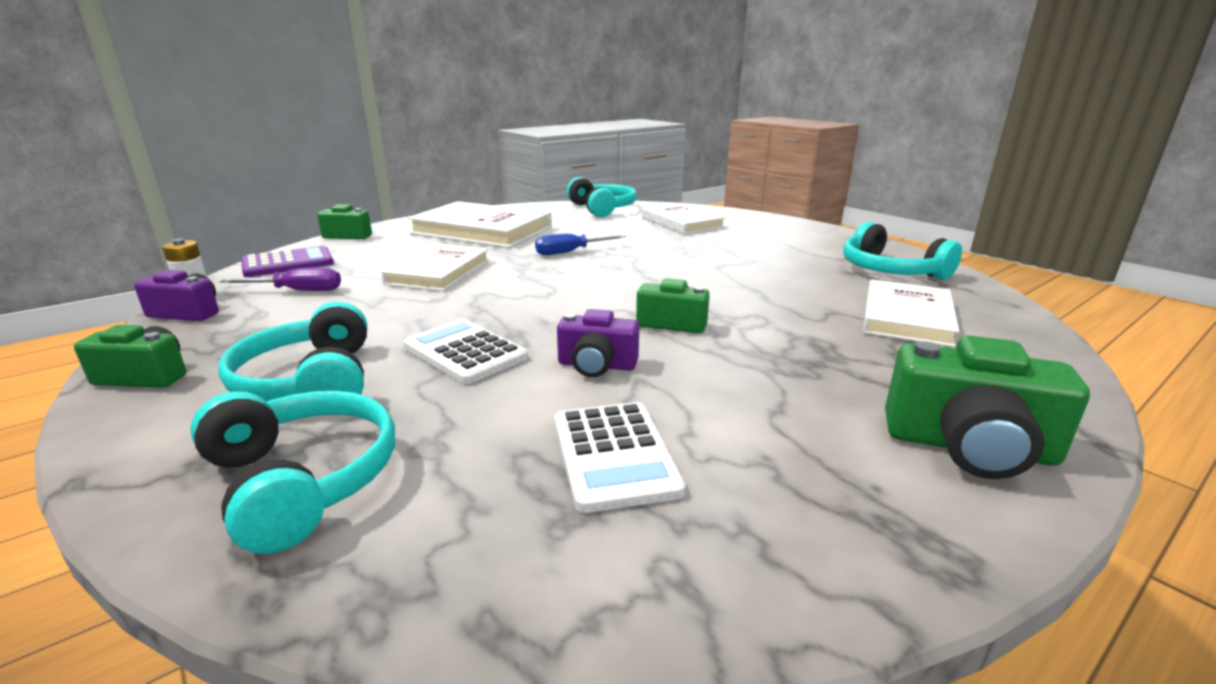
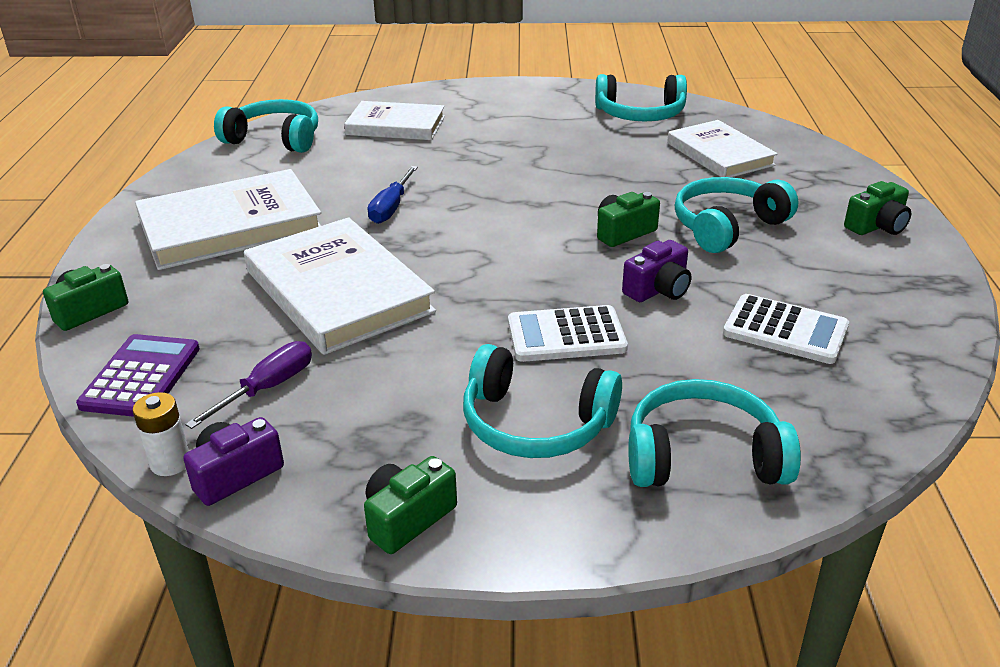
camera: 50 degrees left, 10 degrees up
(438, 272) = (337, 291): white book -> white book, size x1.52
(774, 361) = (727, 226): none -> turquoise headphones
(969, 447) = (877, 226): green camera -> green camera, size x0.64

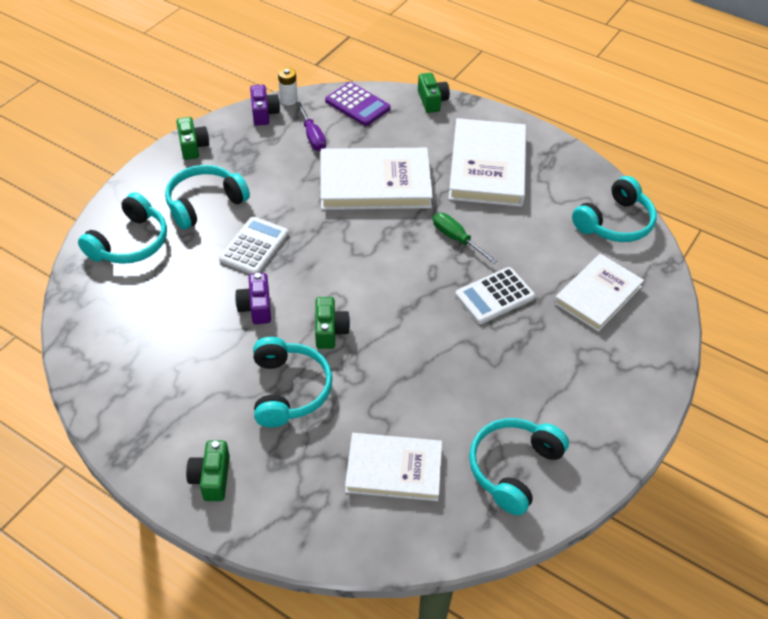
camera: 120 degrees right, 15 degrees up
(391, 208) = (456, 239): blue screwdriver -> green screwdriver
(785, 330) = (170, 335): white calculator -> white calculator (494, 296)

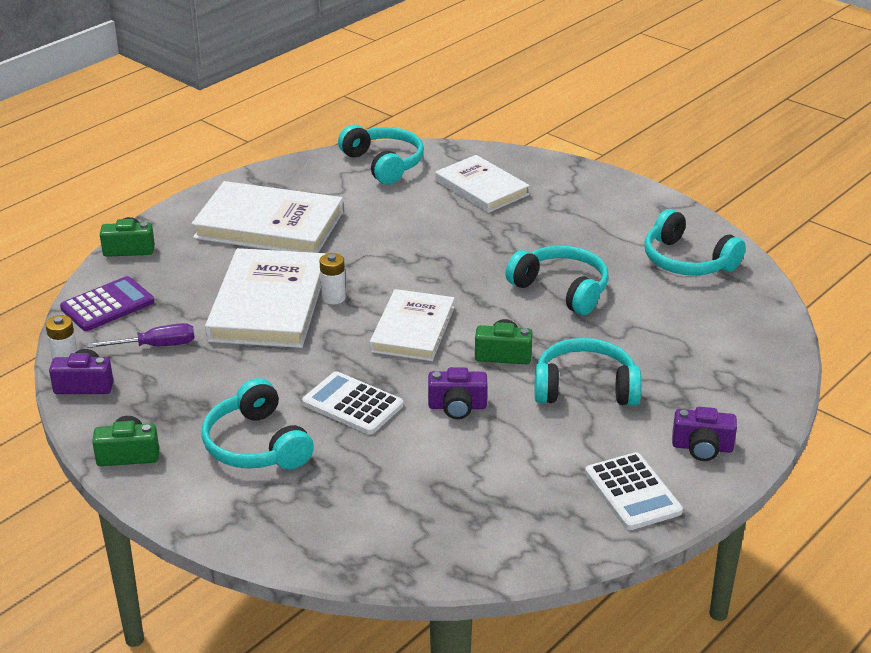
camera: 80 degrees left, 15 degrees down
(130, 242) = (314, 516): turquoise headphones -> turquoise headphones (561, 289)
(211, 478) = (702, 447): green camera -> purple camera
(391, 218) = (333, 298): none -> white battery
(394, 469) = (688, 327): white book -> white book (412, 329)
(456, 239) = (381, 258): green screwdriver -> none
(494, 296) = (471, 245): white calculator -> white calculator (632, 492)

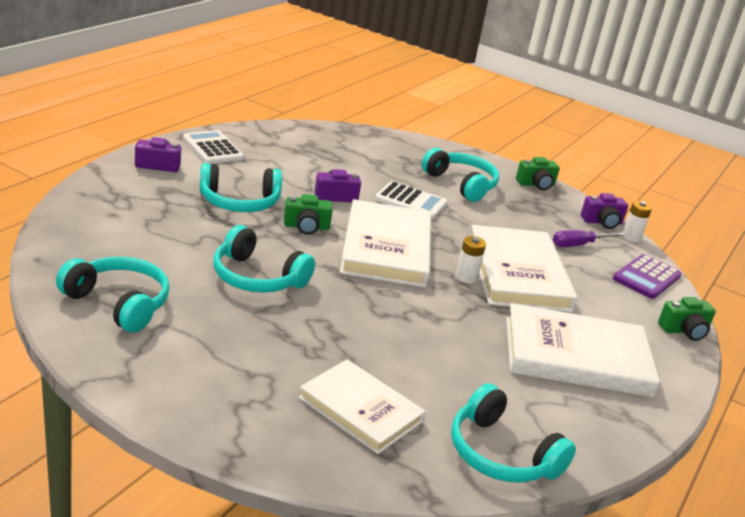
camera: 165 degrees right, 5 degrees down
(412, 329) = (386, 248): white book -> white book, size x1.52

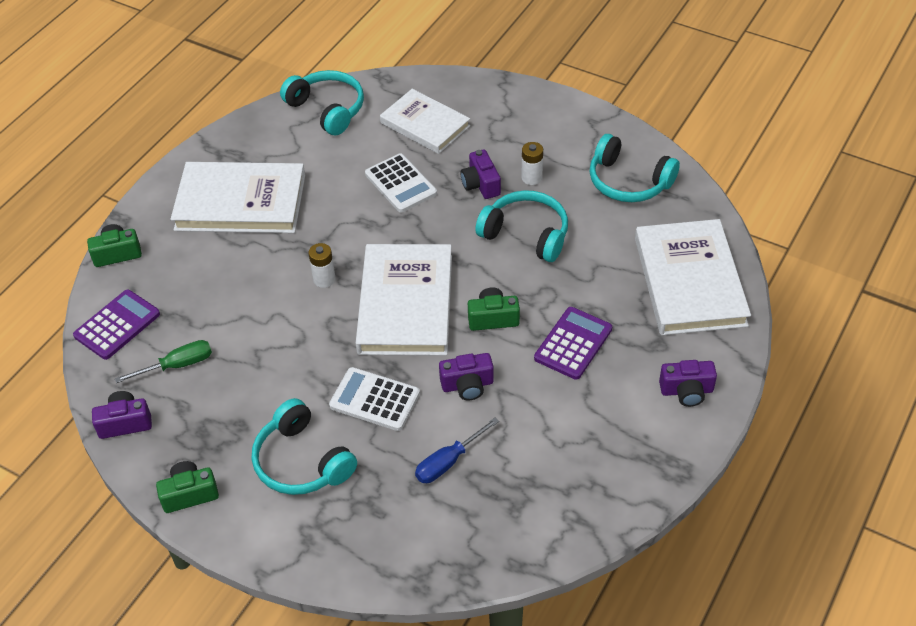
camera: 175 degrees left, 20 degrees up
(212, 148) = (639, 451): white calculator -> white calculator (401, 184)
(239, 202) = (573, 343): turquoise headphones -> purple calculator
(297, 329) = (481, 184): none -> purple camera
(354, 167) = (448, 462): none -> blue screwdriver
(518, 273) = (266, 297): white book -> white book (689, 281)
(578, 245) = (177, 365): purple screwdriver -> green screwdriver
(631, 237) = (99, 399): white battery -> white battery (531, 178)

